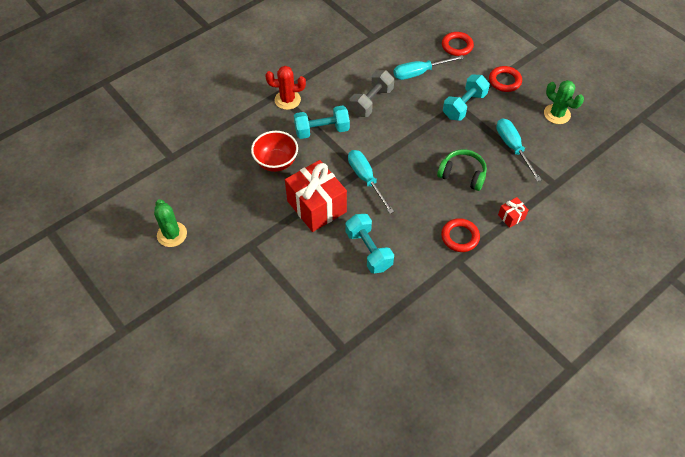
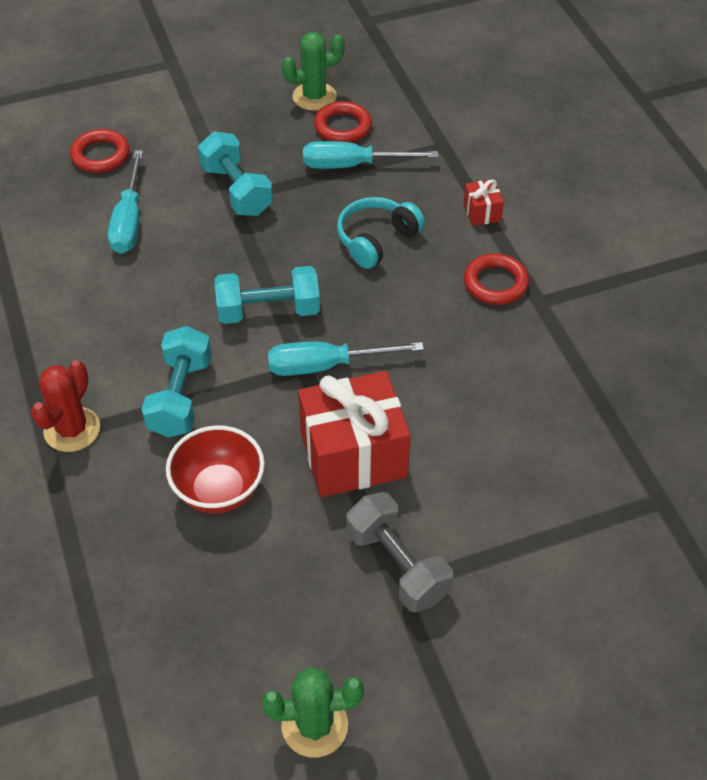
camera: 70 degrees left, 5 degrees down
(368, 250) = (477, 407): turquoise dumbbell -> turquoise dumbbell (268, 311)
(371, 102) = (155, 305): grey dumbbell -> grey dumbbell (397, 565)
(462, 174) = (376, 240): green headphones -> turquoise headphones
(504, 81) = (214, 127): red ring -> red ring (343, 127)

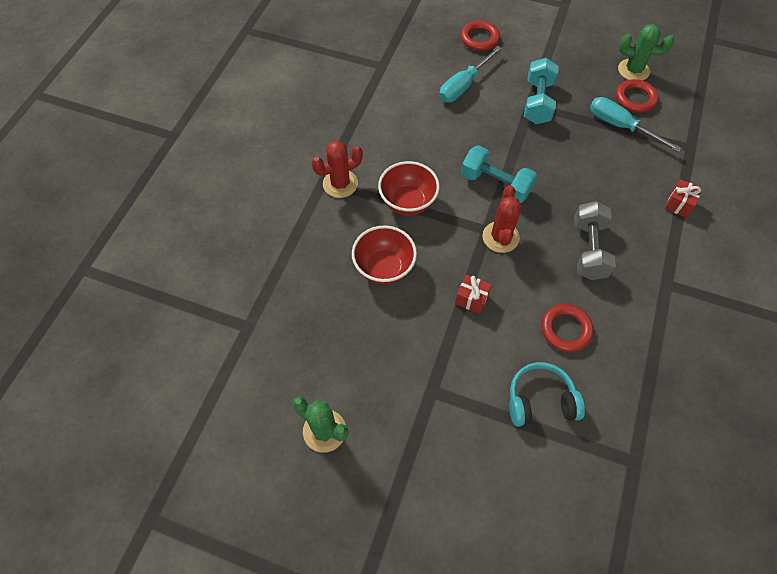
camera: 40 degrees right, 10 degrees up
(180, 397) = (408, 202): turquoise dumbbell -> red bowl
(326, 366) = (500, 237): turquoise screwdriver -> red cactus
(353, 455) = (471, 299): red gift -> red gift, size x0.44
(376, 240) = (595, 181): turquoise headphones -> turquoise headphones (540, 400)
(397, 565) = (441, 379): grey dumbbell -> grey dumbbell (588, 249)
(495, 283) = (648, 254): red ring -> red ring (565, 329)

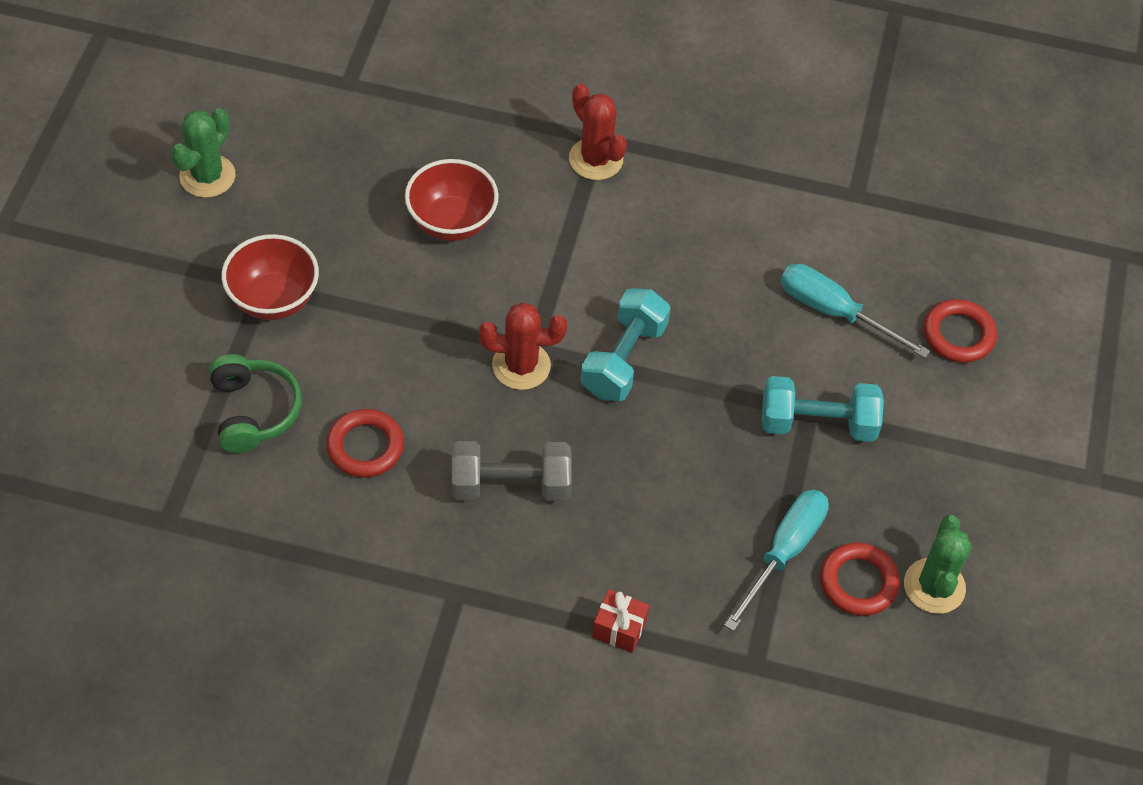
camera: 80 degrees right, 5 degrees down
(408, 202) = (572, 245): red bowl -> red bowl (274, 299)
(471, 299) = (408, 329): red gift -> none
(540, 400) = (253, 411): turquoise headphones -> green headphones

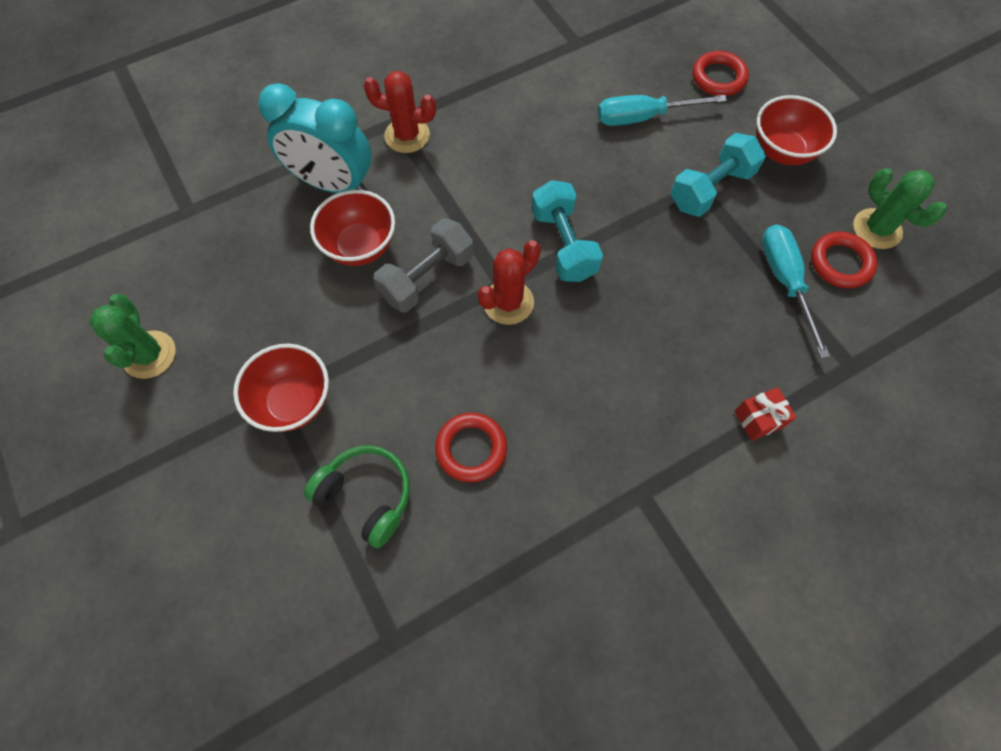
camera: 40 degrees left, 10 degrees up
(486, 152) = (333, 184): none -> turquoise clock
(510, 485) = (590, 387): grey dumbbell -> grey dumbbell (427, 277)
(932, 448) = (781, 151): none -> red bowl

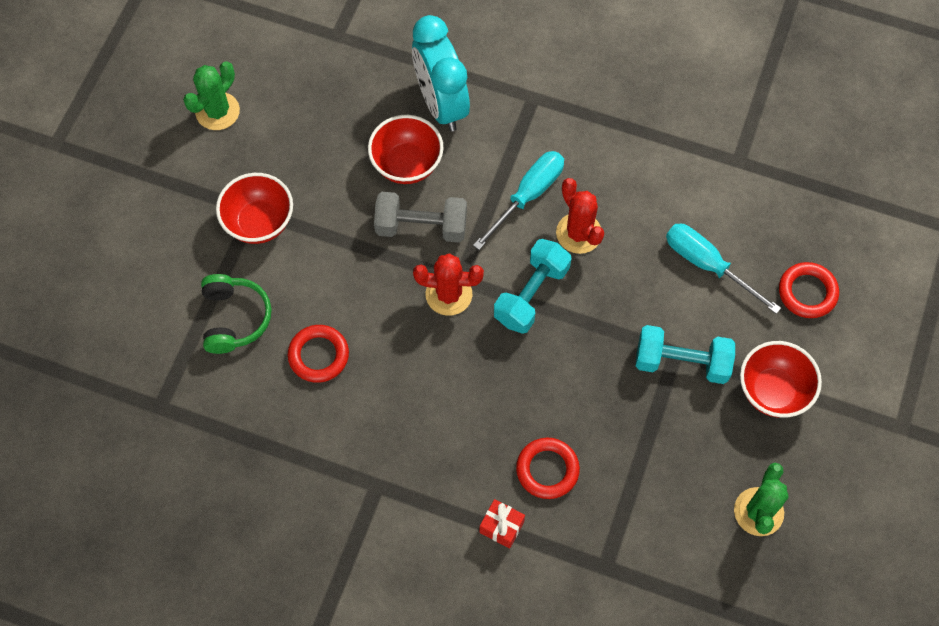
camera: 50 degrees right, 0 degrees up
(407, 135) = (529, 115): red cactus -> red cactus (579, 233)
(784, 282) = (640, 472): turquoise screwdriver -> turquoise screwdriver (528, 196)
(840, 263) = (697, 503): red ring -> red ring (547, 469)

